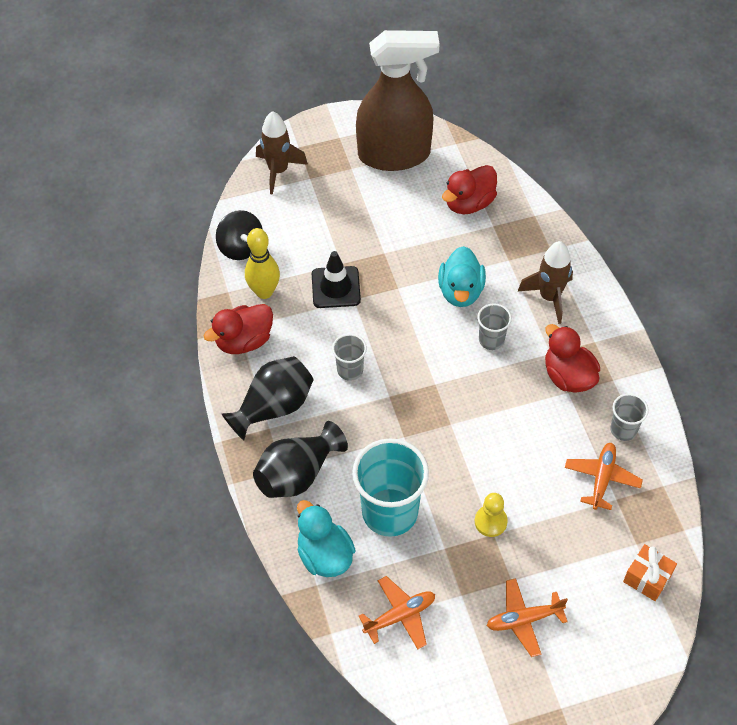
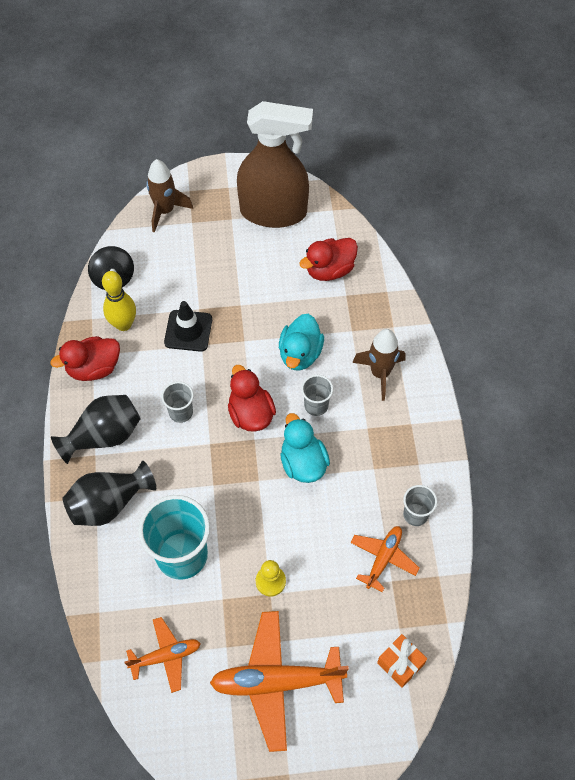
camera: 10 degrees right, 5 degrees up
(324, 555) = (113, 585): turquoise duck -> turquoise duck (303, 463)
(524, 619) = (276, 682): orange plane -> orange plane, size x1.77
(568, 376) = (377, 453): red duck -> red duck (250, 413)

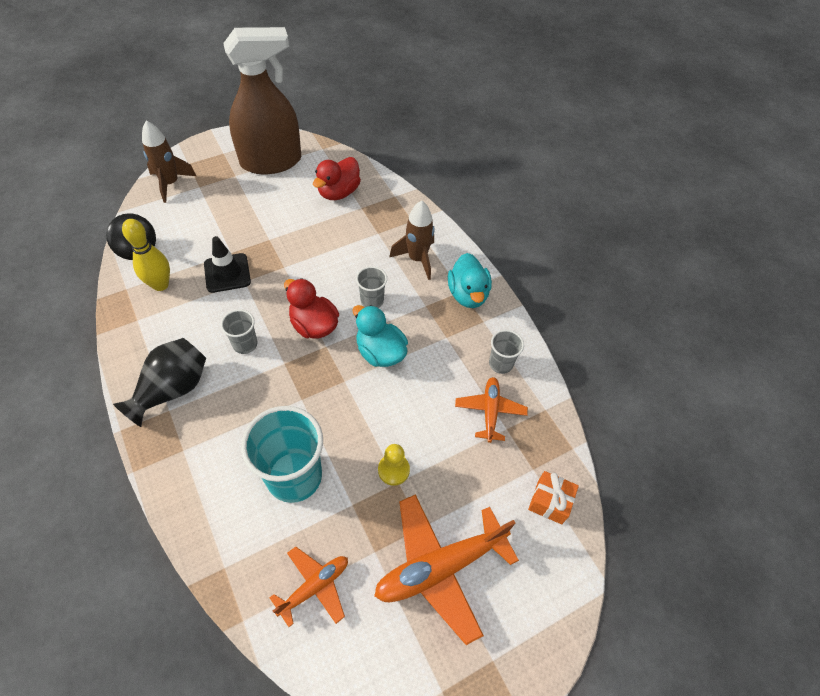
camera: 25 degrees left, 5 degrees down
(93, 368) = (142, 331): red duck -> none
(109, 503) = (199, 452): black vase -> none
(300, 354) = (340, 263): turquoise duck -> turquoise duck (468, 294)

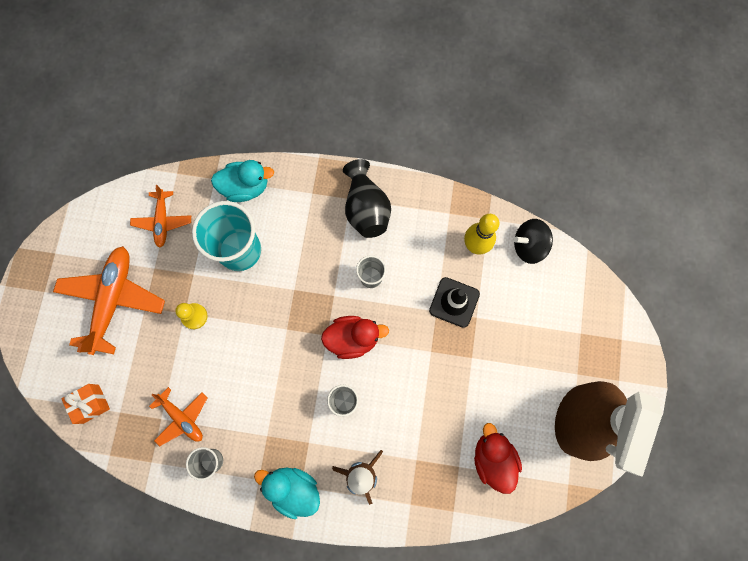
camera: 130 degrees right, 20 degrees up
(170, 183) = (600, 310): brown rocket -> none
(380, 352) = (291, 373): turquoise duck -> turquoise duck (245, 187)

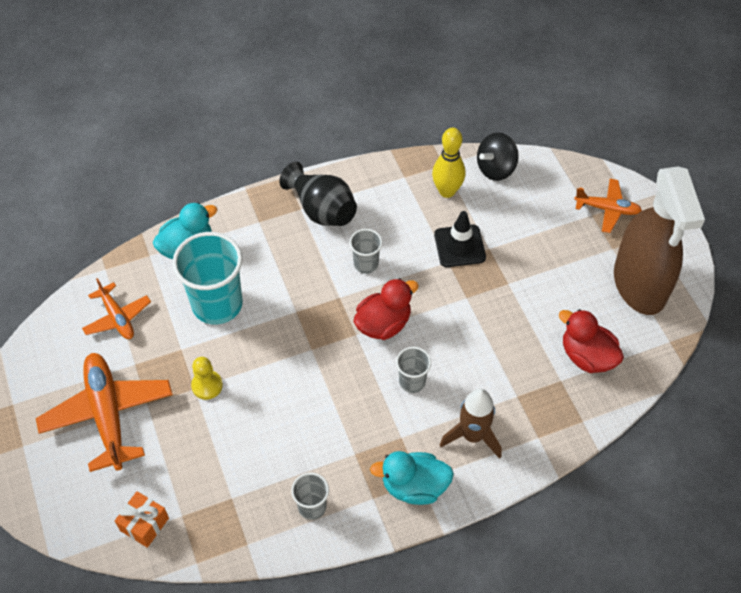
camera: 30 degrees left, 20 degrees down
(182, 418) = (254, 484): orange plane -> orange plane (607, 209)

